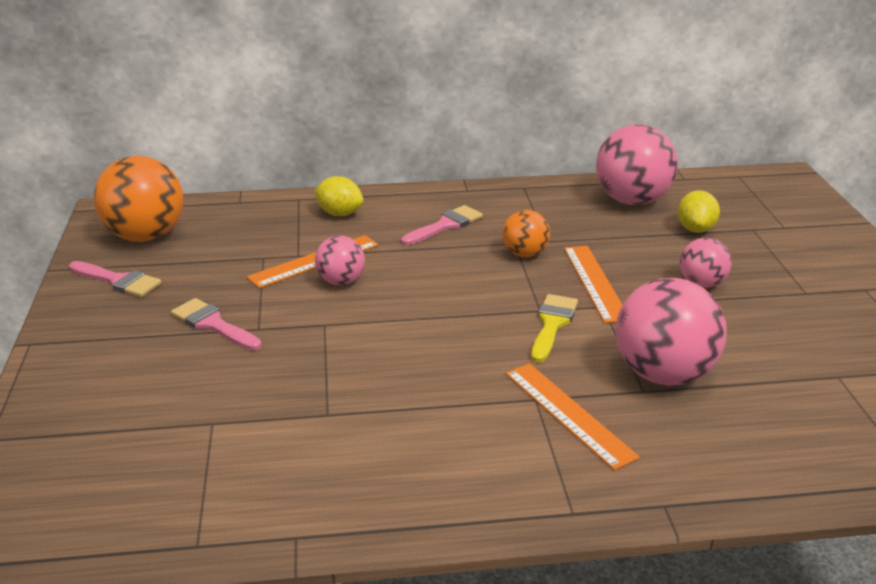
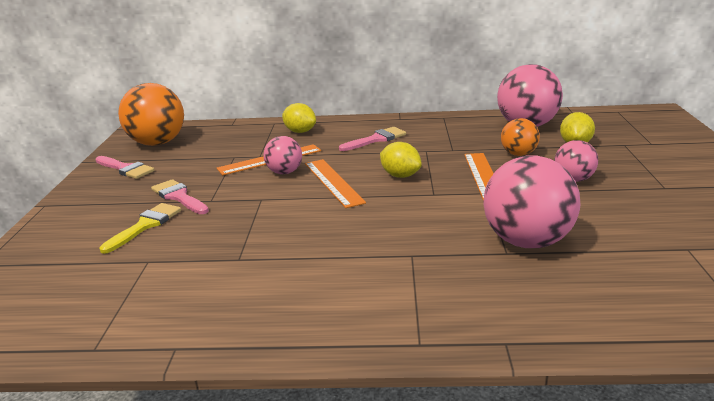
camera: 10 degrees right, 5 degrees down
(492, 283) = (400, 175): none -> yellow lemon
(525, 254) = (432, 158): orange ball -> orange ball (518, 154)
(552, 324) = (441, 204): yellow brush -> yellow brush (145, 225)
(568, 414) = (437, 267): orange ruler -> orange ruler (333, 182)

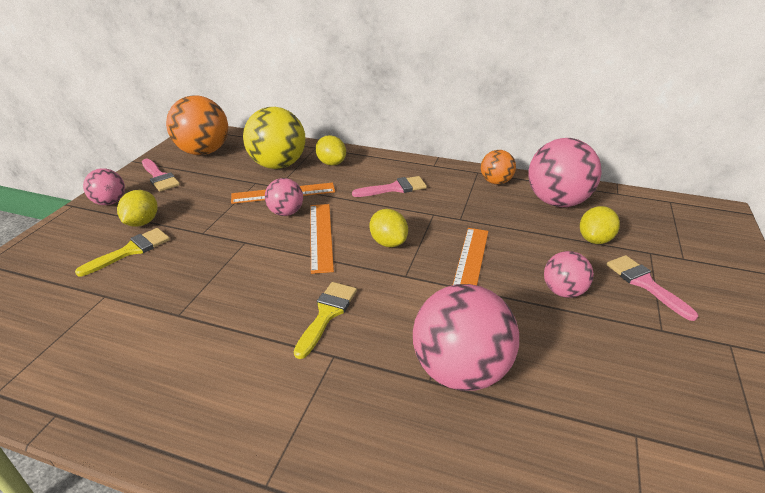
camera: 15 degrees right, 10 degrees up
(87, 195) = (110, 202): none -> pink ball
(138, 204) = (142, 222): none -> yellow lemon
(179, 197) = (179, 222): pink brush -> pink brush (644, 283)
(247, 141) = (278, 165): none -> yellow ball
(383, 231) = (327, 314): none -> yellow brush
(518, 154) = (524, 240): orange ball -> orange ball (496, 182)

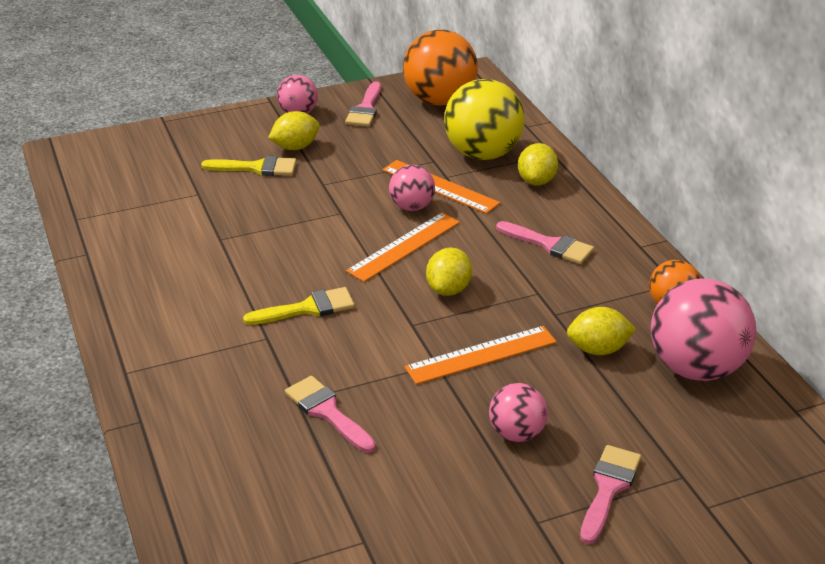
camera: 50 degrees right, 0 degrees up
(460, 370) = (327, 412): pink ball -> pink brush
(595, 239) = (650, 425): yellow lemon -> yellow lemon (598, 349)

